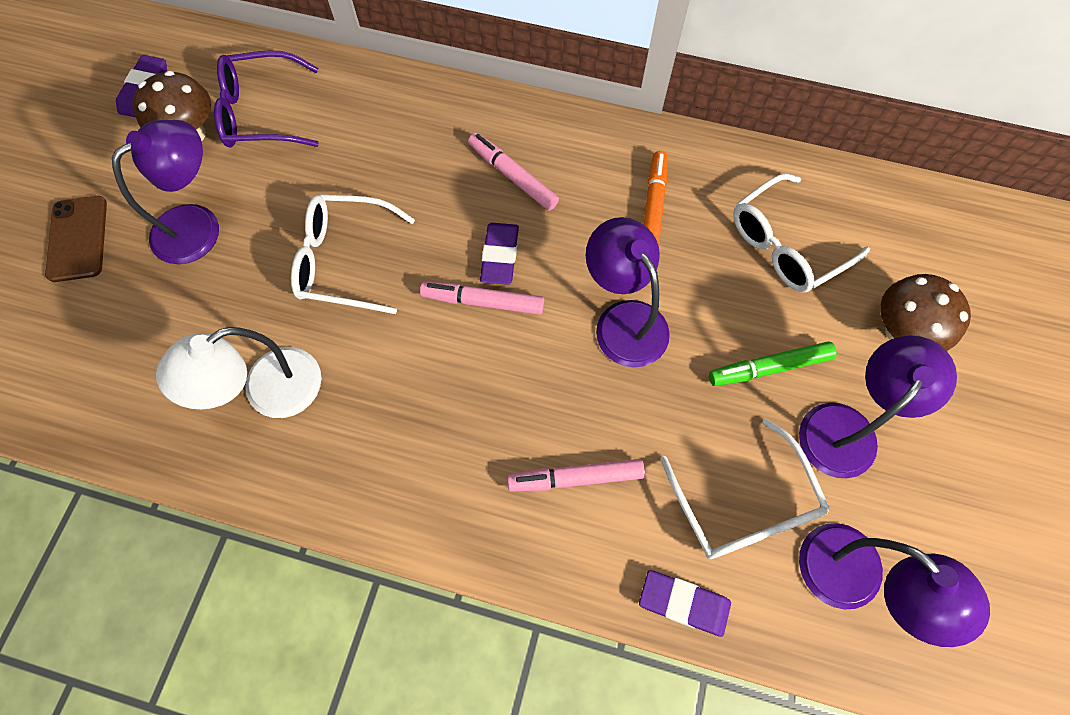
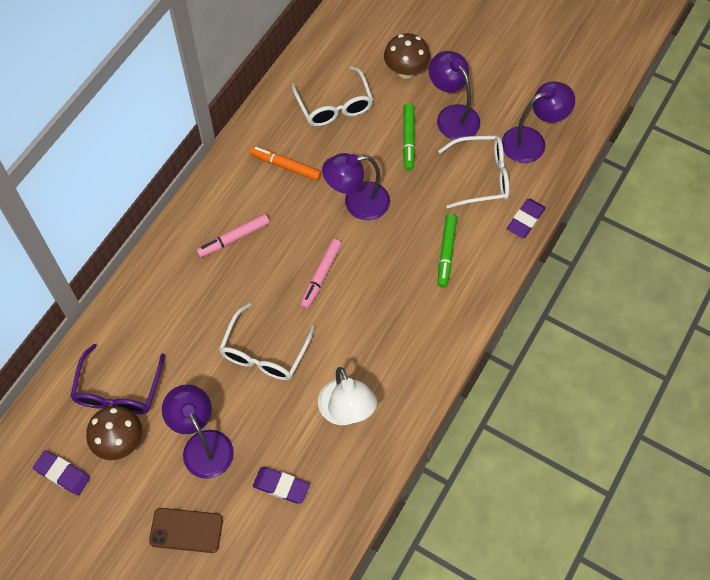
camera: 75 degrees left, 5 degrees down
(500, 256) = (291, 259): purple eraser -> purple eraser (281, 486)
(575, 478) = (446, 253): pink marker -> green marker

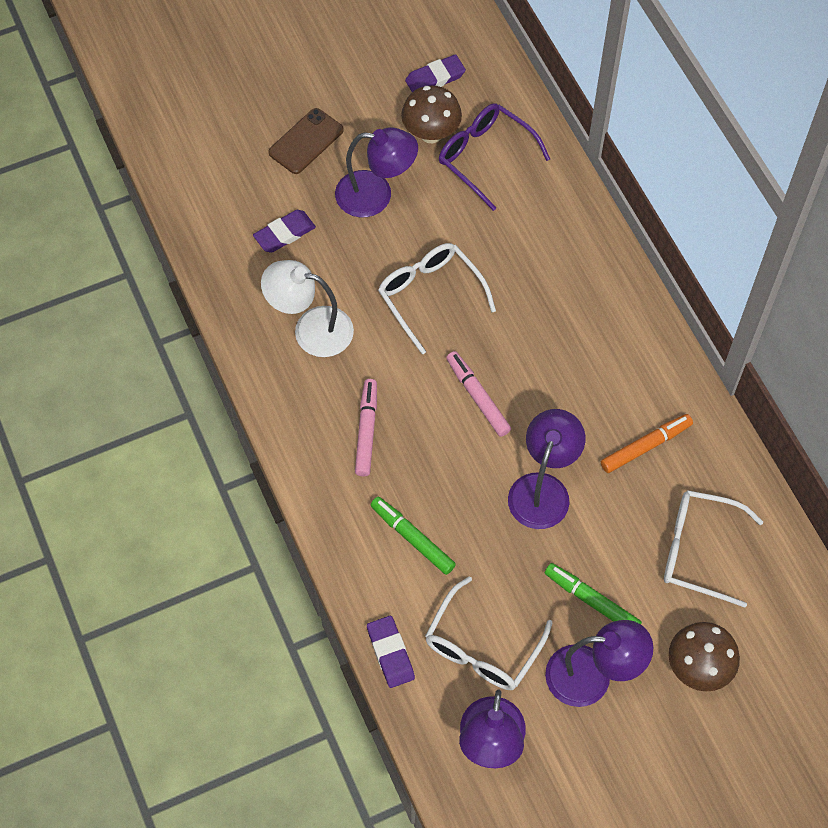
camera: 125 degrees right, 0 degrees up
(233, 238) = (585, 342): pink marker -> pink marker (366, 430)

